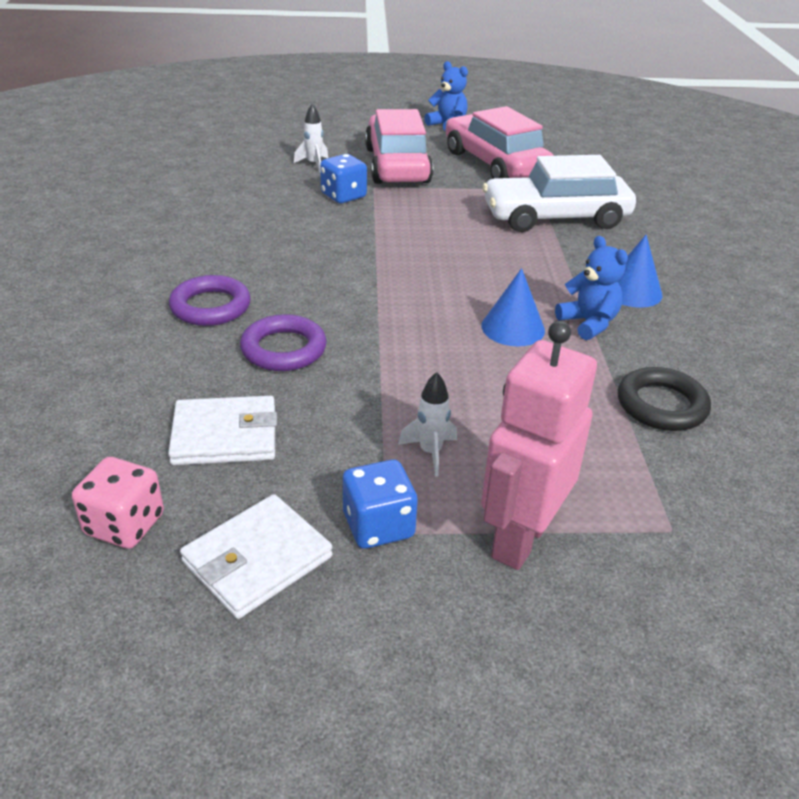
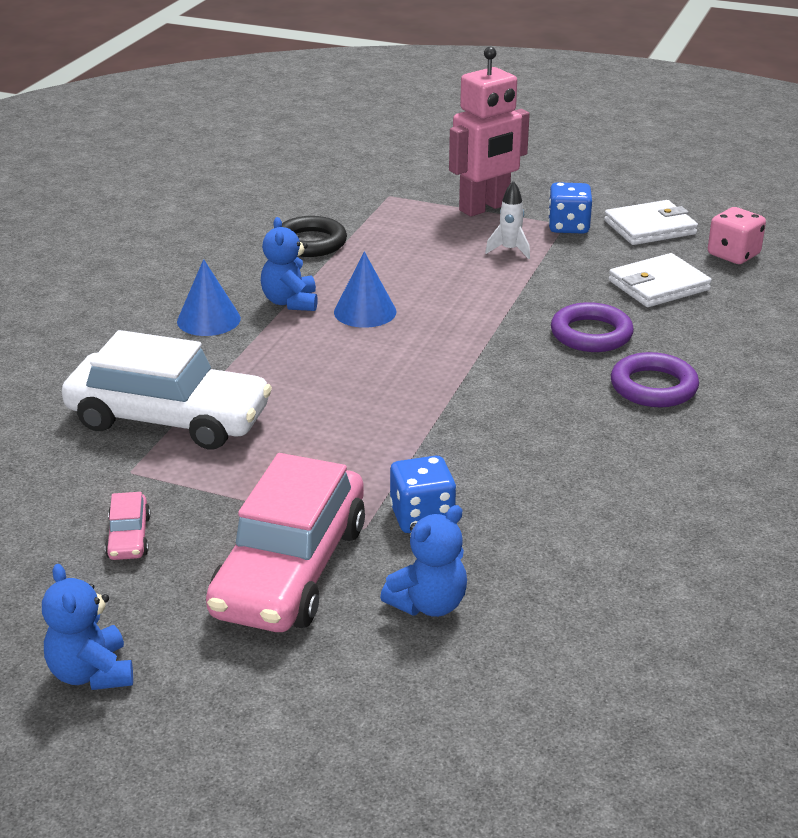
camera: 155 degrees left, 5 degrees down
(225, 435) = (658, 285): white wallet -> white wallet turned 45 degrees counterclockwise
(314, 164) = (428, 604): white rocket -> blue teddy bear
(495, 164) = (129, 537): pink car -> pink car, size x0.41

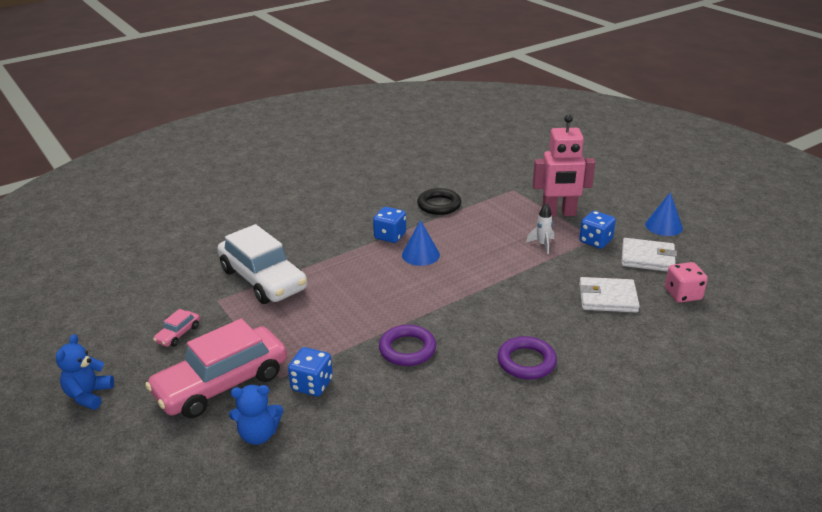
camera: 35 degrees right, 0 degrees up
(208, 320) = (341, 232): blue cone -> blue cone (663, 226)
(290, 302) = (390, 236): blue teddy bear -> blue dice
(591, 334) = (528, 314): purple ring -> purple ring (407, 349)

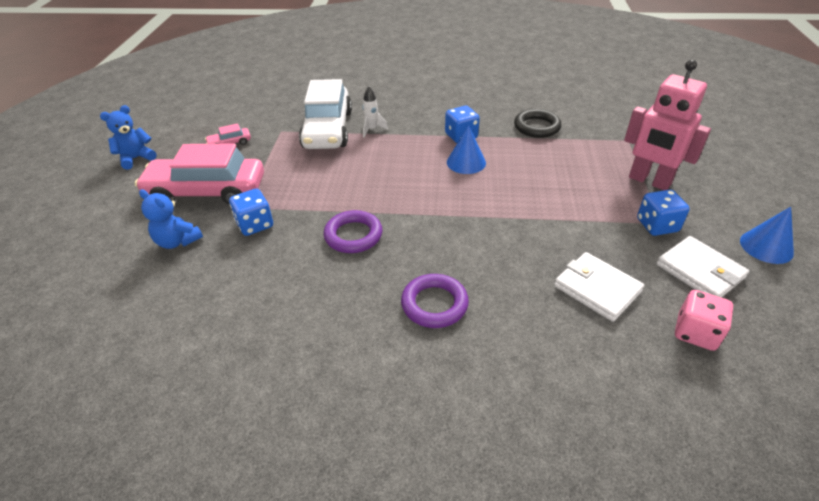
camera: 40 degrees right, 10 degrees up
(542, 245) = (592, 203): white rocket -> white rocket (372, 129)

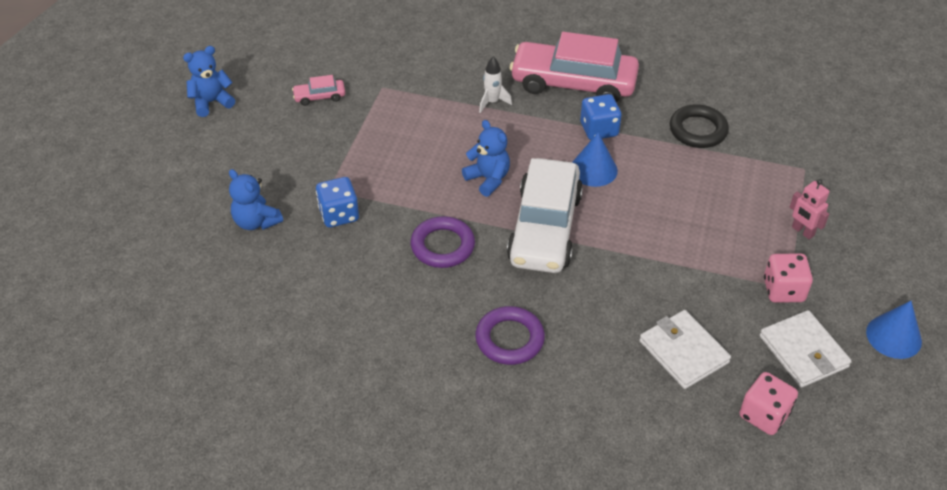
camera: 10 degrees right, 5 degrees up
(207, 191) = (289, 162): pink car -> pink car (573, 83)
(328, 129) = (438, 93): white car -> white car (544, 228)
(381, 180) = (488, 179): none -> blue teddy bear
(649, 181) = (802, 231): pink robot -> pink robot, size x0.49
(657, 225) = (783, 290): blue dice -> pink dice

